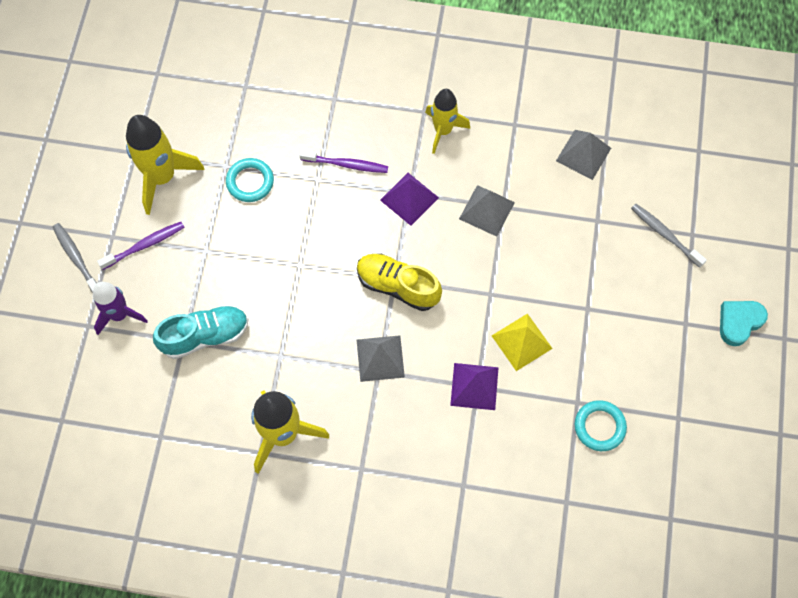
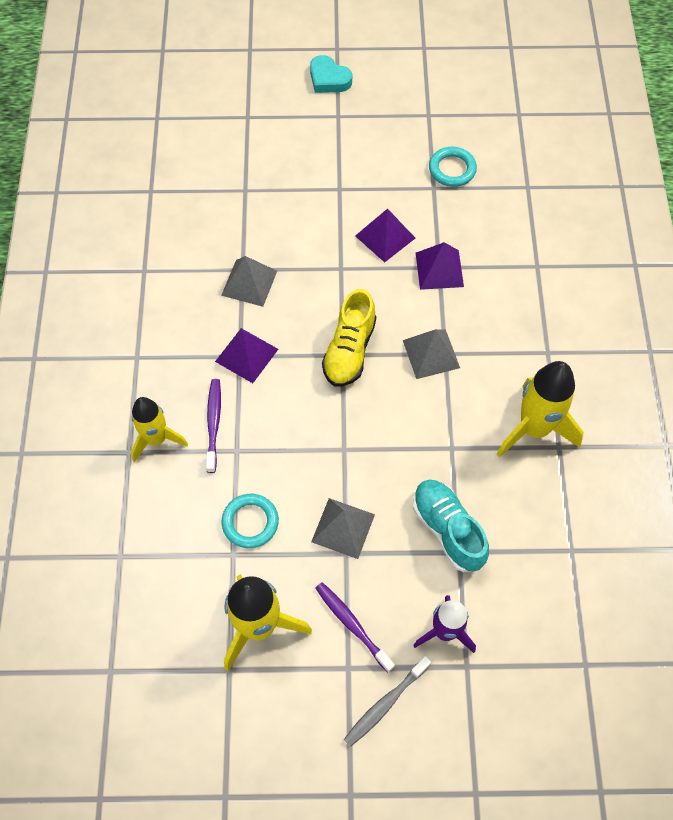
camera: 100 degrees left, 5 degrees down
(443, 130) = (159, 335): yellow rocket -> yellow rocket (156, 439)
(522, 342) = (385, 236): yellow pyramid -> purple pyramid
(583, 154) = (172, 208): grey pyramid -> grey pyramid (343, 528)
(665, 235) = (251, 137): grey toothbrush -> none

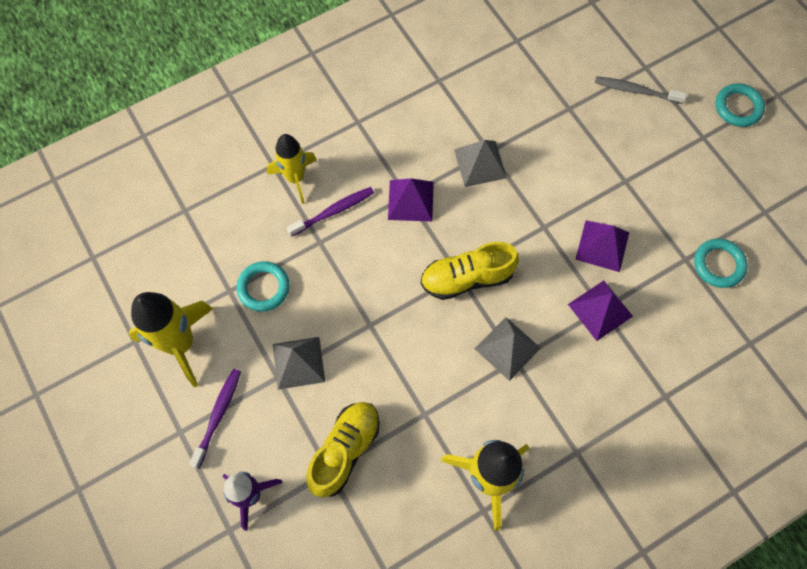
camera: 60 degrees right, 5 degrees up
(329, 79) = (738, 107): turquoise heart -> turquoise ring
(385, 704) = (165, 478): grey toothbrush -> grey toothbrush (636, 91)
(448, 529) = (345, 450): turquoise shoe -> yellow shoe

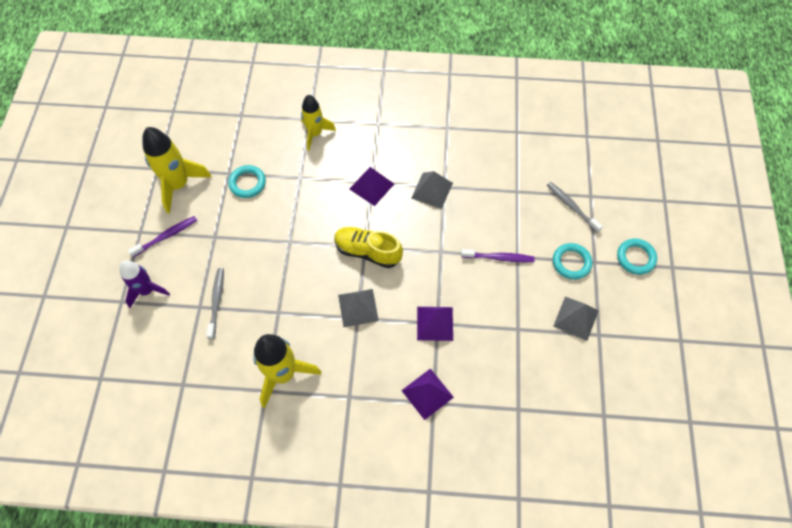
camera: 35 degrees right, 5 degrees down
(298, 362) = (232, 236): grey pyramid -> grey pyramid (575, 318)
(333, 211) = (321, 165): purple toothbrush -> purple toothbrush (499, 258)
(345, 450) = (216, 301): yellow shoe -> grey toothbrush
(602, 245) = (469, 286): purple pyramid -> purple pyramid (427, 393)
(718, 264) = (537, 346): turquoise ring -> turquoise ring (571, 262)

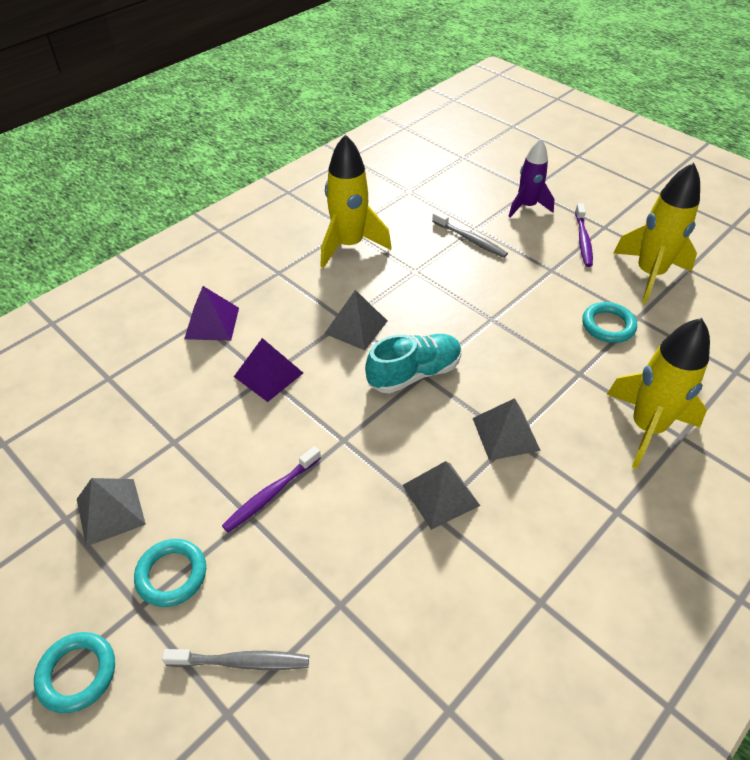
camera: 130 degrees right, 15 degrees down
(315, 134) = (646, 428): yellow rocket -> yellow rocket, size x1.52
(368, 251) = (414, 373): yellow shoe -> turquoise shoe
(371, 186) = (505, 434): purple pyramid -> grey pyramid

